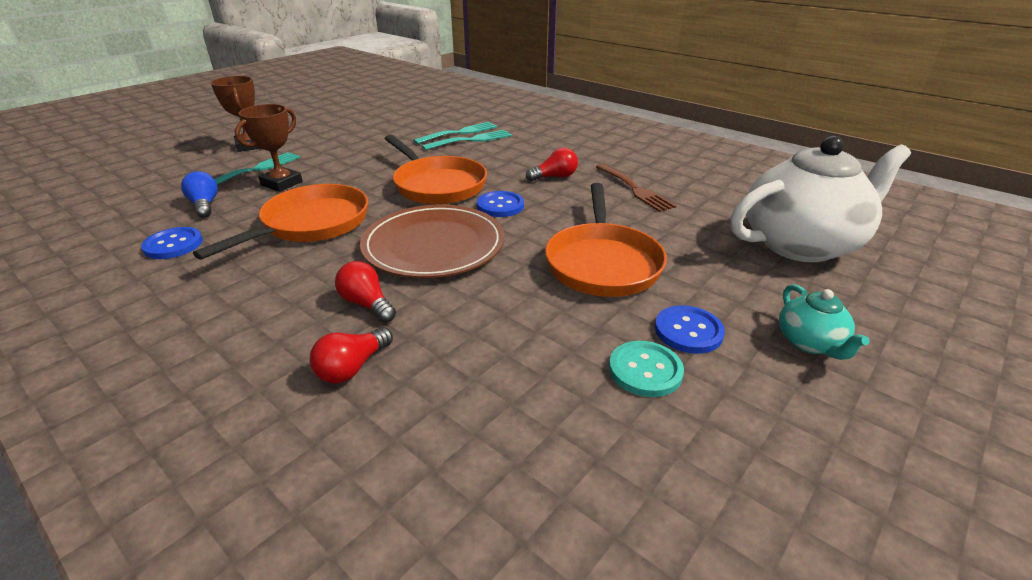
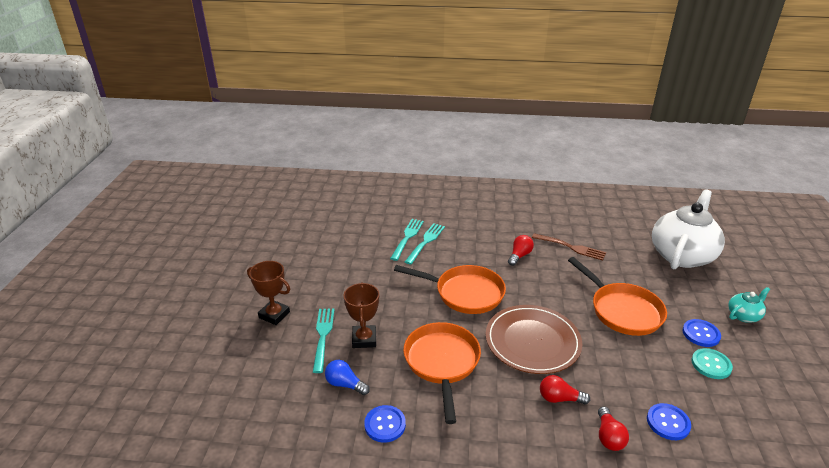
camera: 35 degrees left, 0 degrees up
(500, 206) = (523, 293): blue button -> blue button (668, 422)
(810, 343) = (743, 315): turquoise teapot -> turquoise teapot turned 75 degrees counterclockwise

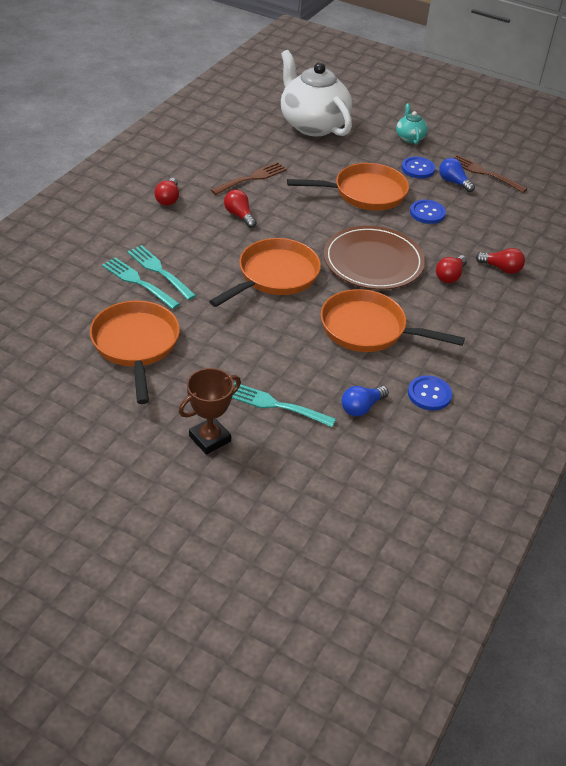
camera: 70 degrees left, 10 degrees up
(346, 256) = (136, 345): none -> orange pan
(364, 339) = (301, 373): brown trophy -> none
(505, 221) = (168, 199): none -> red light bulb
(668, 422) = (500, 233): blue button -> blue button (427, 213)
(711, 364) = (453, 182): turquoise button -> blue light bulb
(757, 385) = (485, 173): none -> brown fork

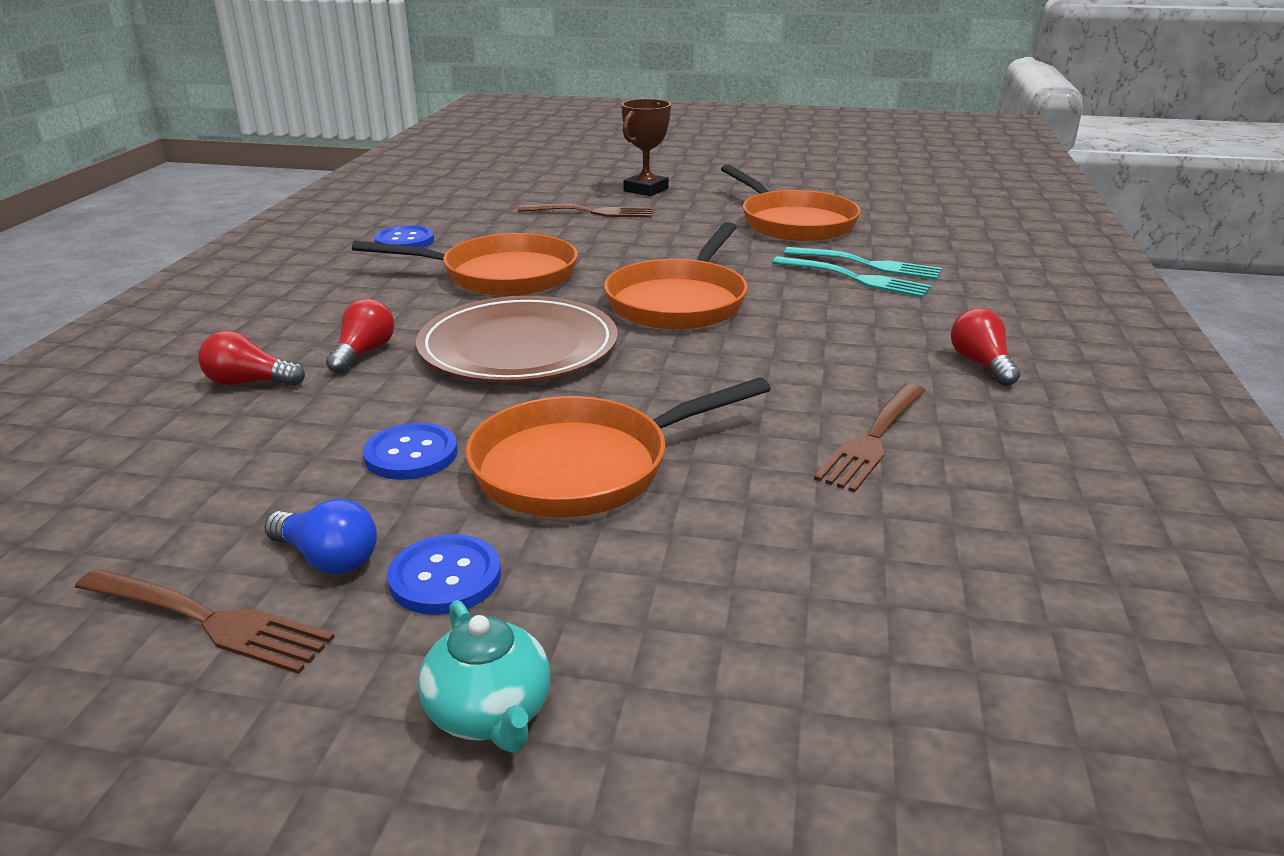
camera: 165 degrees right, 15 degrees down
(239, 216) = (819, 365): red light bulb -> none
(277, 405) = (591, 212): turquoise fork -> brown fork
(313, 125) = (872, 666): white teapot -> none
(361, 407) = (490, 223): blue light bulb -> none

